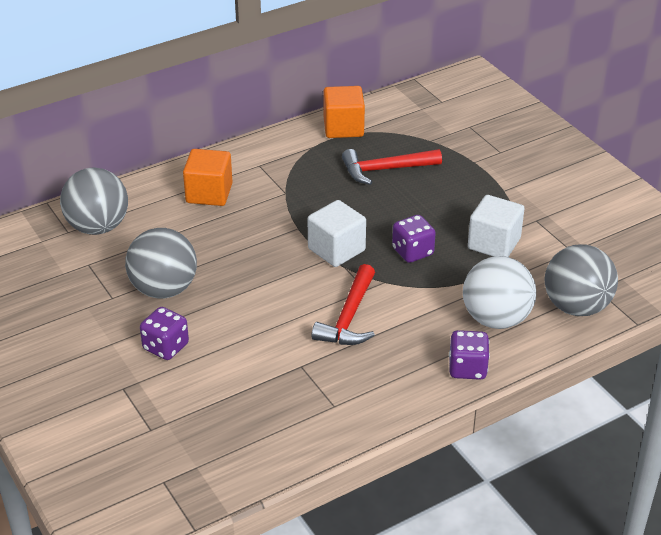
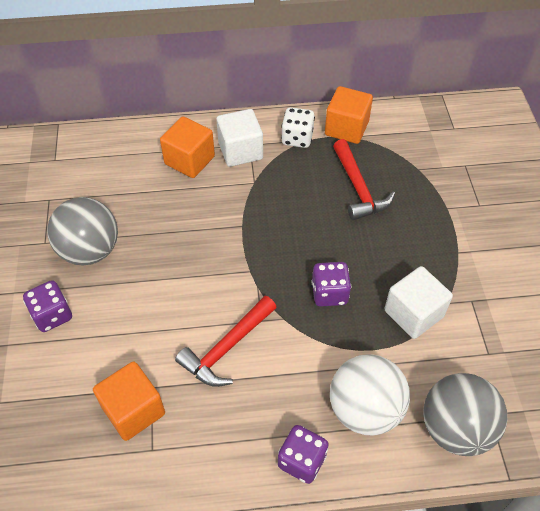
camera: 25 degrees right, 15 degrees up
(98, 227) = (80, 163): grey ball -> none
(297, 386) = (133, 410): none -> orange cube
(302, 148) = (297, 138): none -> white dice
(336, 250) = (261, 263): white cube -> white cube (240, 151)
(385, 169) = (358, 188): red hammer -> red hammer turned 120 degrees counterclockwise

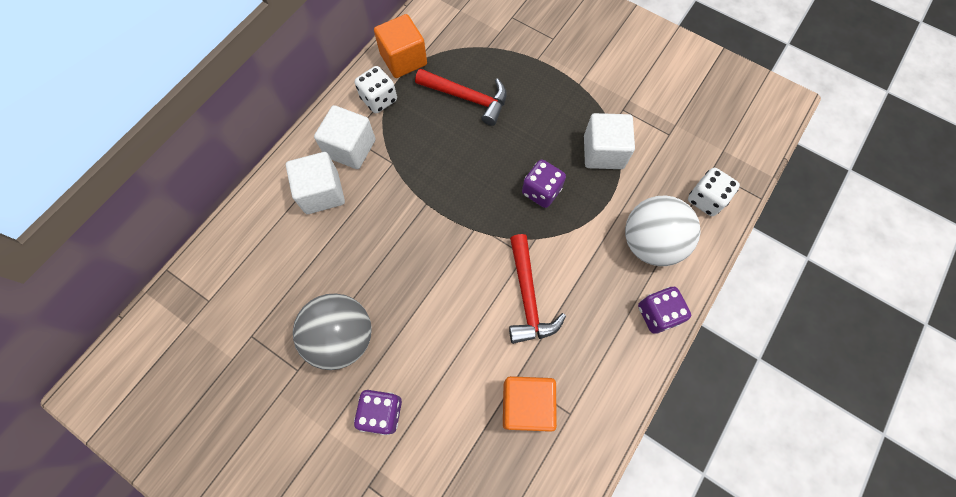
camera: 50 degrees left, 15 degrees up
(189, 160) = (322, 192): orange cube -> white cube
(455, 428) = (705, 199): grey ball -> white dice

